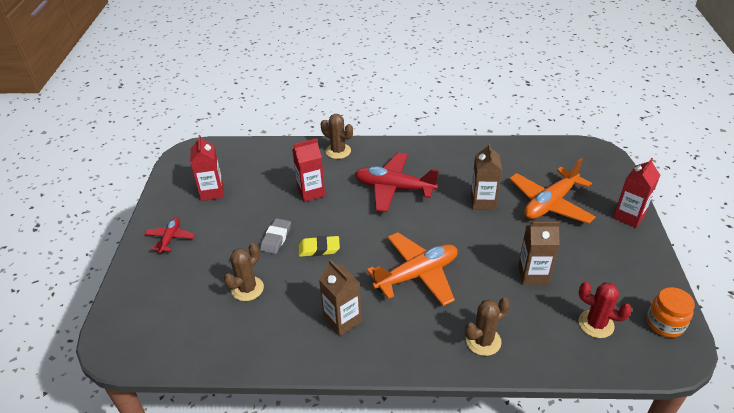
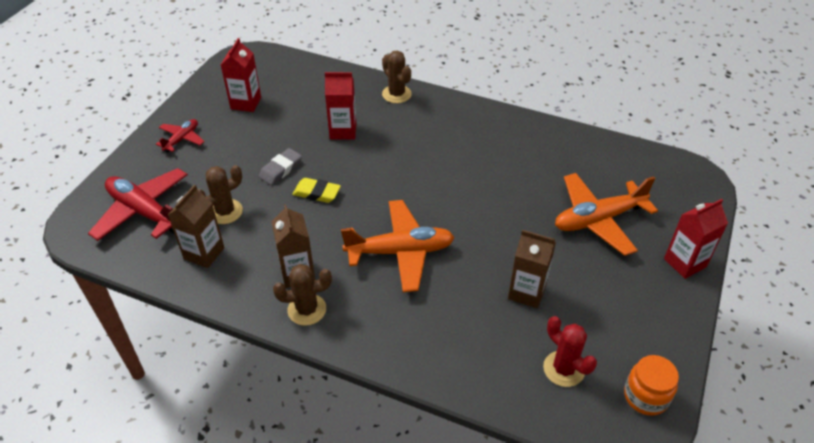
camera: 20 degrees right, 5 degrees up
(394, 188) = (432, 151): red plane -> red plane (144, 212)
(483, 202) = (521, 195): brown carton -> brown carton (204, 253)
(483, 341) = (427, 343): brown cactus -> brown cactus (307, 310)

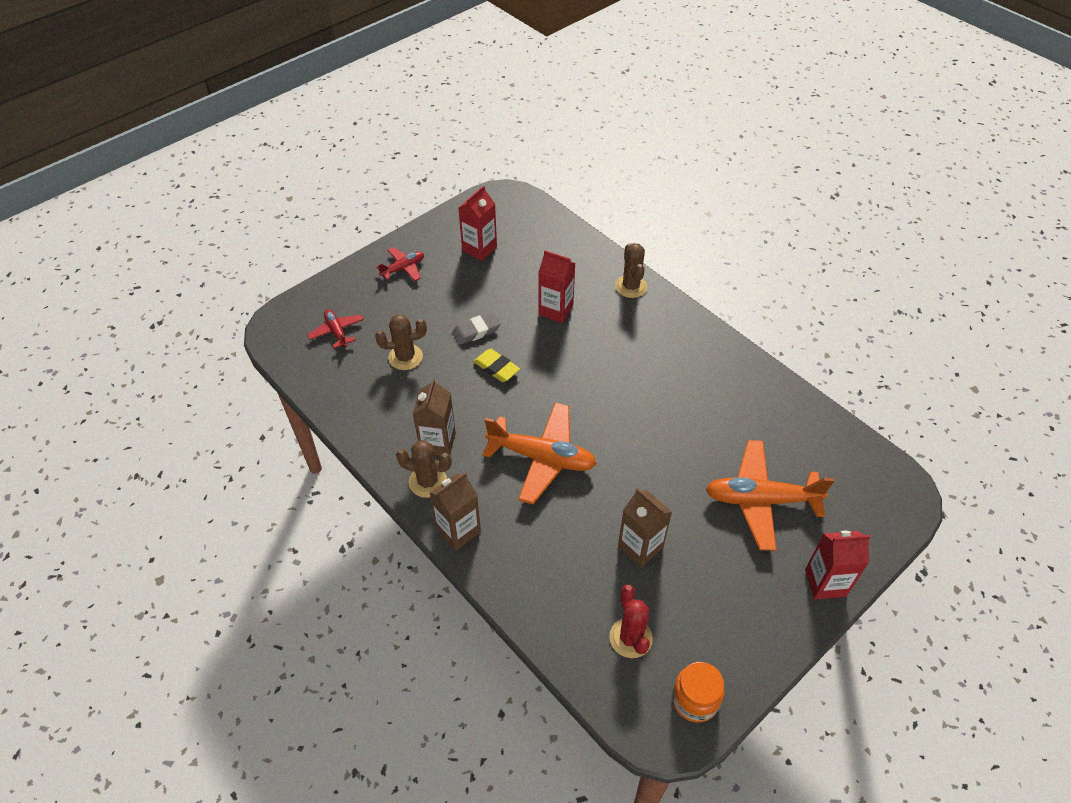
camera: 25 degrees right, 5 degrees up
(144, 212) = (336, 332): red plane -> red plane, size x0.53
(204, 253) = (367, 392): brown carton -> brown carton (458, 530)

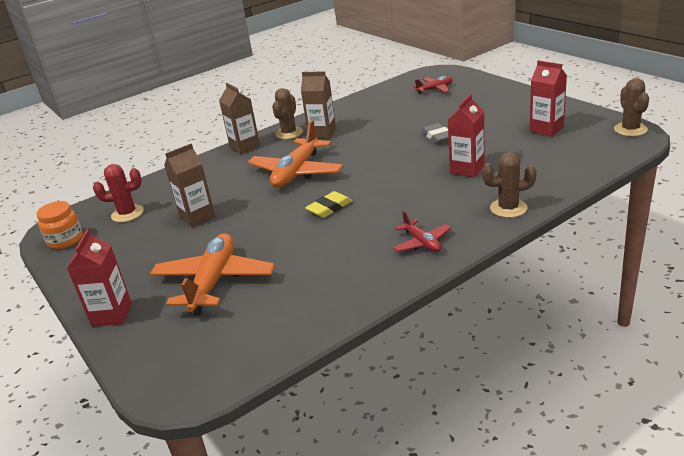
camera: 100 degrees right, 20 degrees down
(403, 268) = (511, 102): red plane -> red plane (422, 243)
(405, 357) = (408, 114): brown cactus -> brown cactus (630, 129)
(496, 368) = (394, 148): yellow eraser -> yellow eraser (329, 208)

